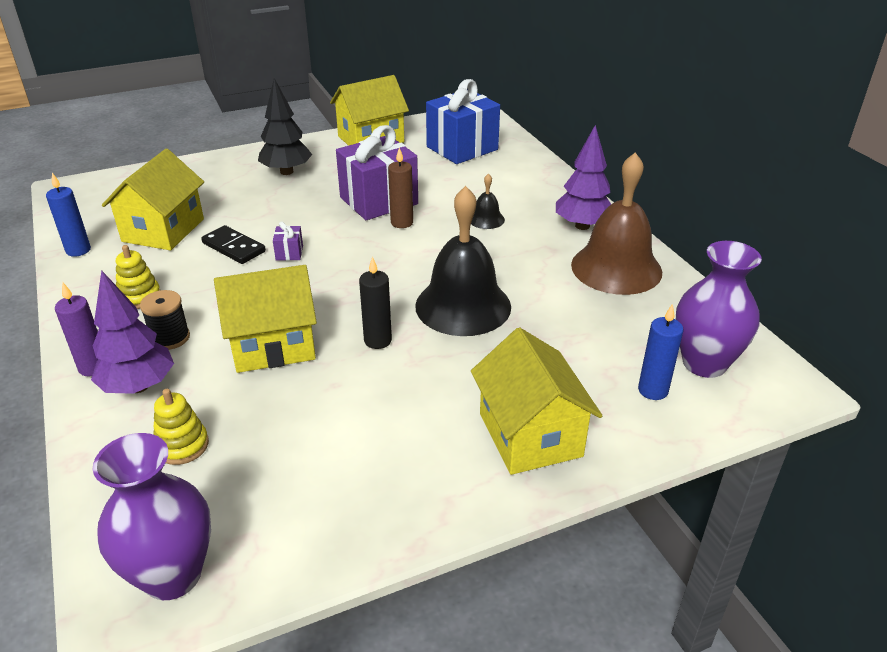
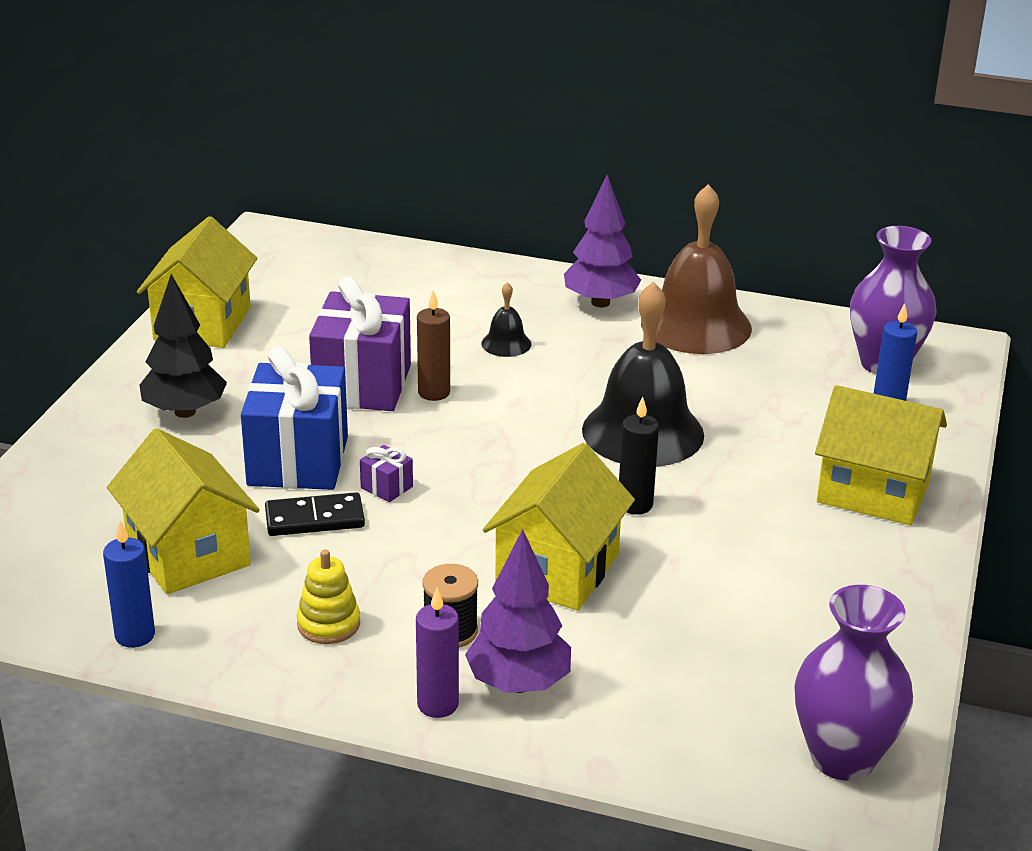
camera: 50 degrees left, 5 degrees down
(182, 445) = (659, 689): yellow stacking toy -> none
(462, 148) = (330, 282): blue gift -> blue gift (298, 461)

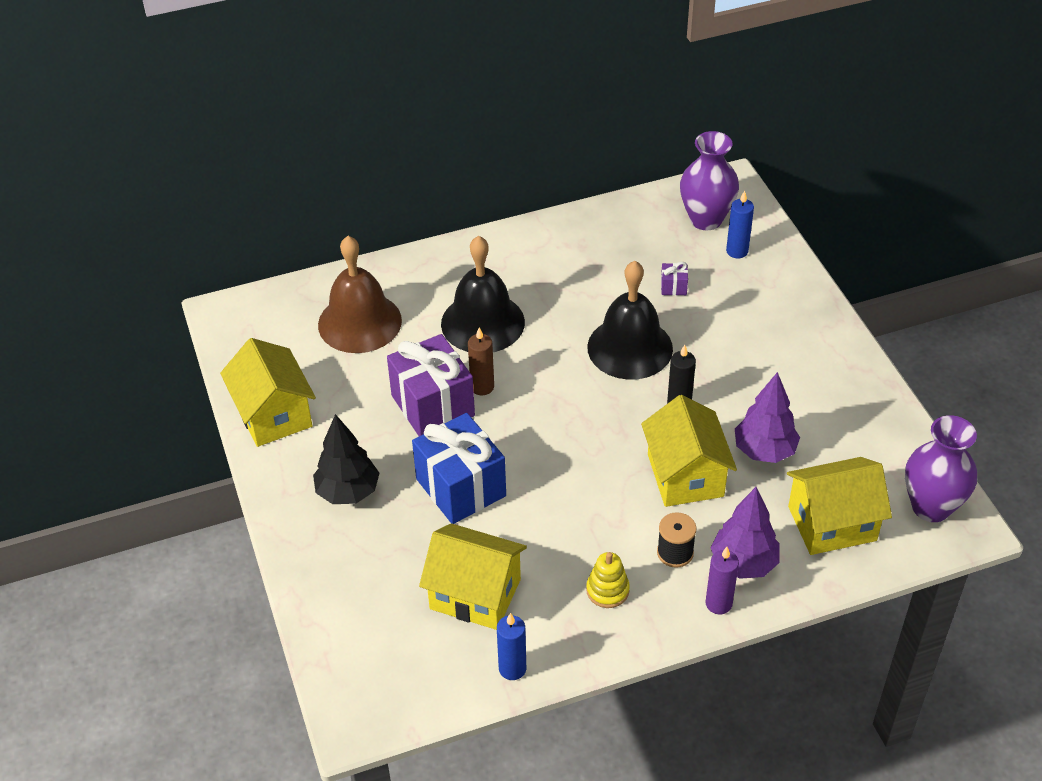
camera: 35 degrees left, 15 degrees up
(314, 519) = (518, 523): black domino -> none
(386, 487) = (533, 475): purple gift -> purple gift (673, 287)
(506, 343) = (482, 322): black bell -> black bell, size x2.26
(600, 302) = (503, 257): purple tree -> purple tree (764, 451)
(696, 325) = (576, 245): brown bell -> brown bell (359, 322)
(873, 491) = (787, 320): yellow house -> yellow house (832, 523)

